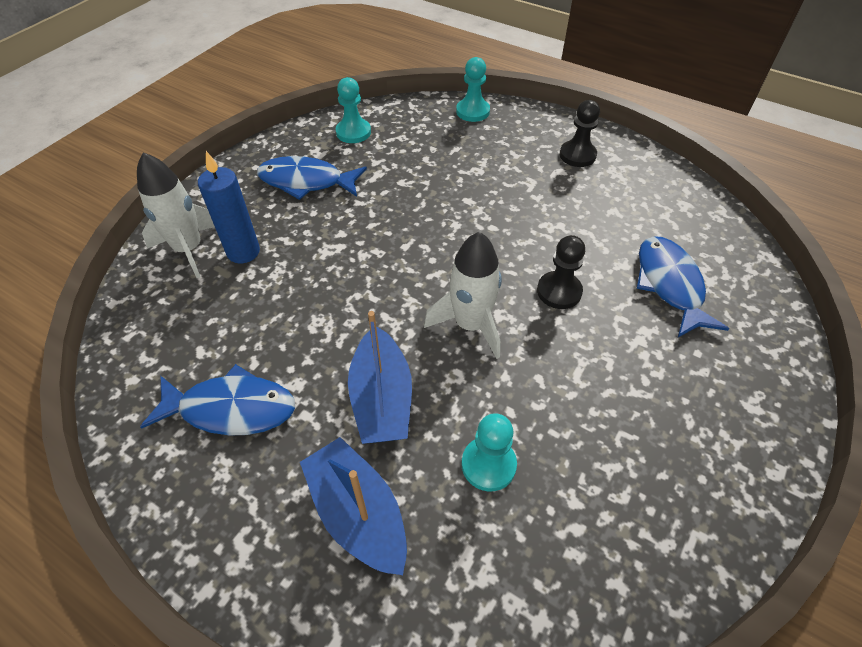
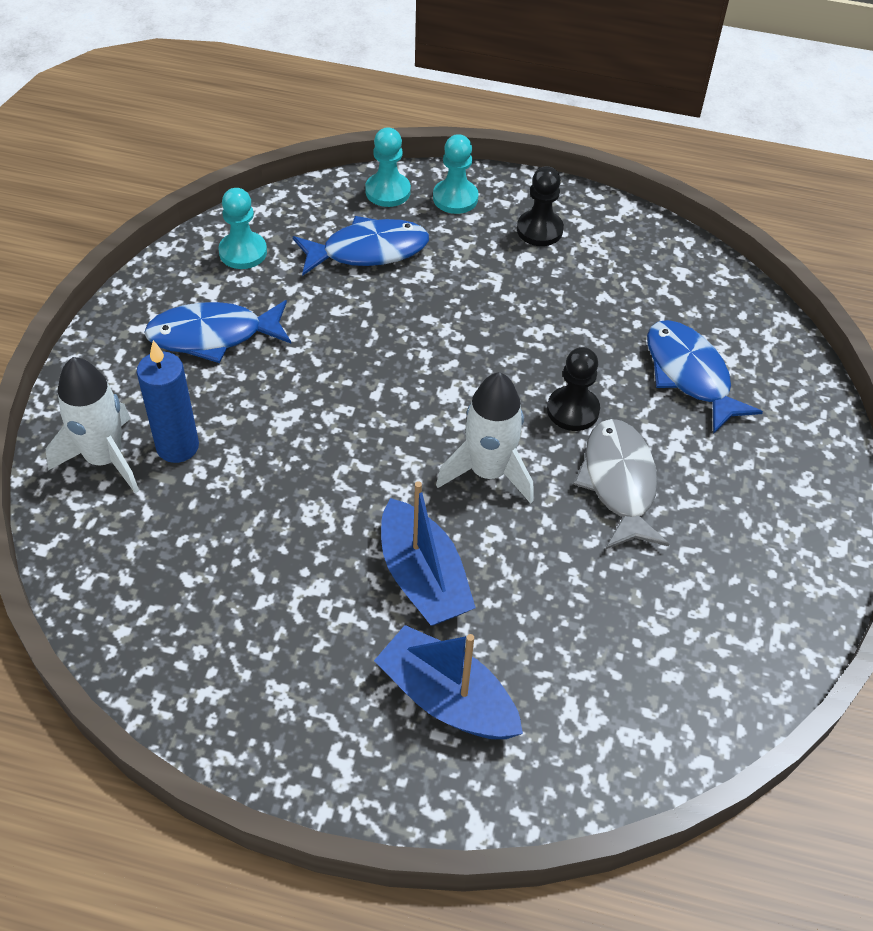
camera: 20 degrees left, 0 degrees up
(231, 409) = (258, 632): blue fish -> blue fish (368, 251)
(488, 465) = (561, 615): turquoise pawn -> turquoise pawn (455, 198)
(580, 360) = (619, 483): none -> grey fish

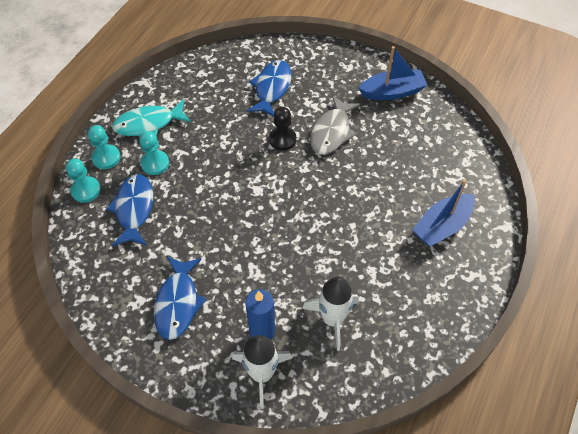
camera: 75 degrees left, 5 degrees up
(243, 252) = (110, 277): turquoise pawn -> turquoise pawn (155, 163)
(422, 578) = (373, 224): blue boat -> blue boat (392, 92)
(488, 472) = (314, 183): white rocket -> white rocket (333, 319)
(539, 230) = (148, 124): black pawn -> turquoise fish
(619, 483) = (331, 132): grey fish -> grey fish turned 75 degrees counterclockwise
(689, 375) = (272, 88): blue fish -> blue fish turned 120 degrees clockwise

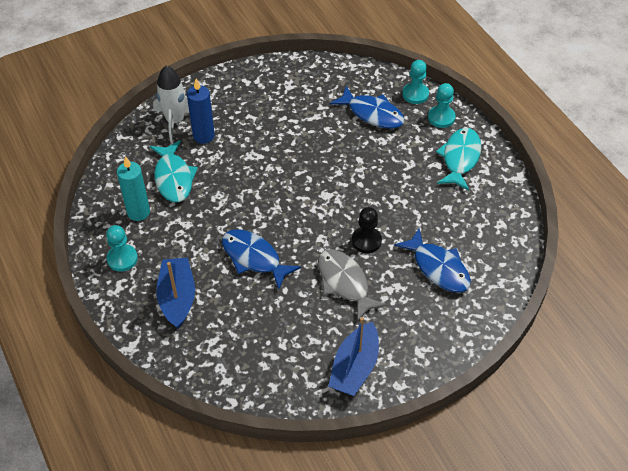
camera: 125 degrees right, 5 degrees down
(155, 163) = (410, 144): turquoise pawn -> turquoise pawn (122, 259)
(178, 303) = (268, 104): blue fish -> blue fish (254, 258)
(333, 319) = (173, 178): white rocket -> turquoise fish
(393, 319) = (138, 212): none -> turquoise candle

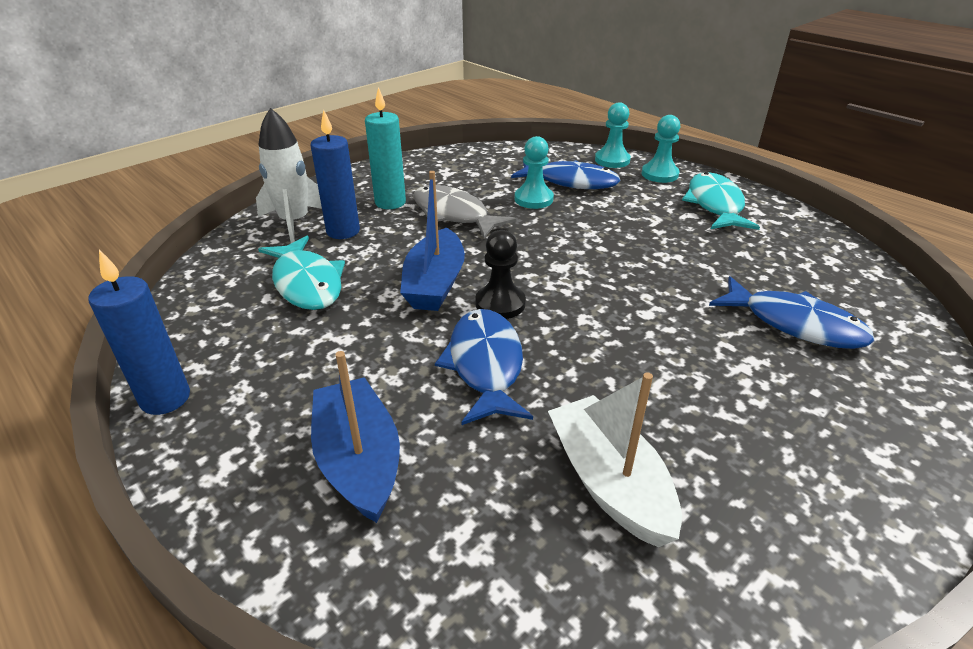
camera: 15 degrees left, 15 degrees down
(93, 244) = (165, 398): none -> blue candle
(122, 259) = (228, 413): turquoise pawn -> turquoise pawn (533, 199)
(138, 212) = (252, 336): turquoise candle -> turquoise candle (390, 202)
(254, 258) = (485, 365): blue fish -> blue fish turned 60 degrees clockwise
(285, 334) = (609, 482): none -> white boat
(345, 283) = (664, 372): grey fish -> grey fish (453, 214)
(355, 367) = (787, 516): blue boat -> blue boat (435, 283)
(366, 241) = (658, 309): black pawn -> black pawn (500, 304)

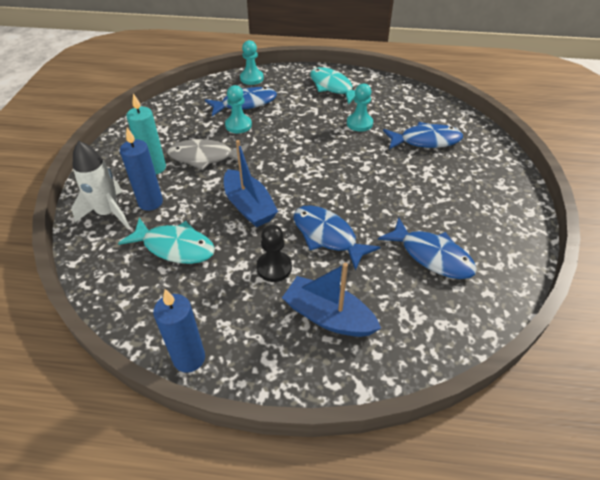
camera: 40 degrees left, 10 degrees up
(500, 304) = (296, 199): black pawn -> black pawn (274, 268)
(609, 482) = (432, 256): white boat -> blue fish
(659, 174) = (287, 78): turquoise pawn -> turquoise pawn (359, 123)

